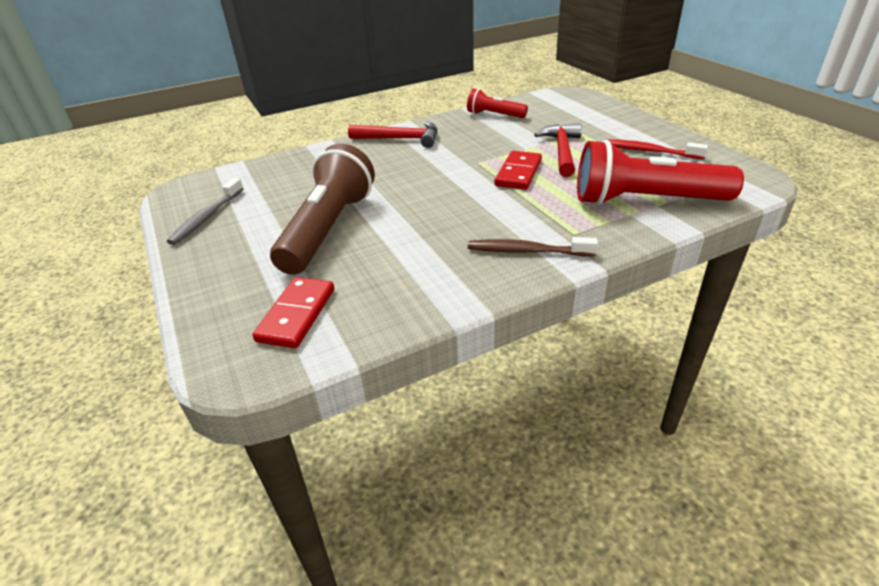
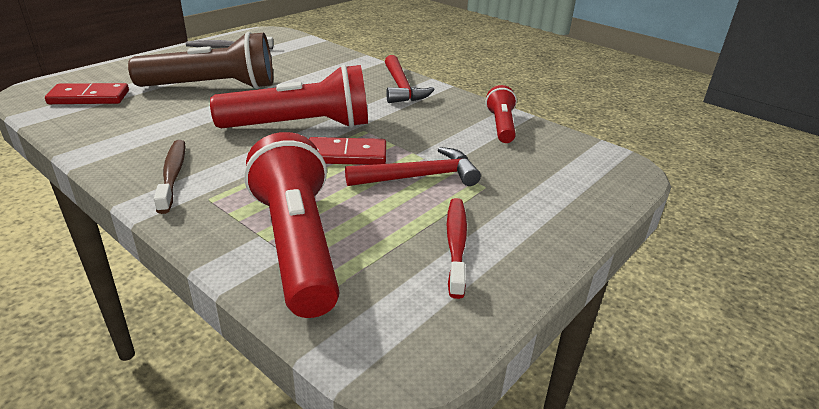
camera: 65 degrees right, 5 degrees down
(455, 187) = (300, 126): none -> red flashlight

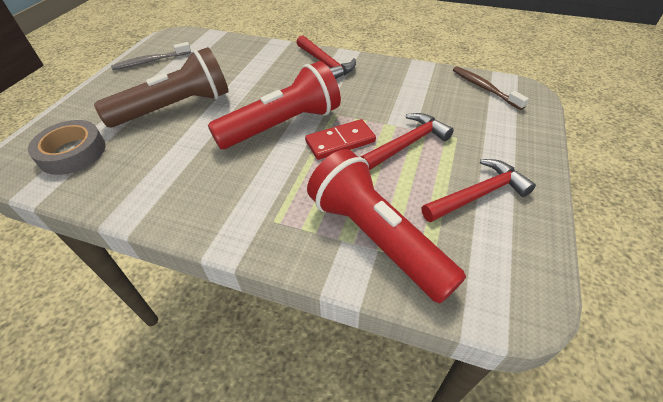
camera: 20 degrees left, 15 degrees up
(89, 97) = (72, 152): red domino -> grey tape
(173, 175) = (224, 208): brown toothbrush -> brown toothbrush (484, 88)
(456, 244) = (478, 194): red toothbrush -> red hammer
(501, 126) = (422, 79): red flashlight -> none

